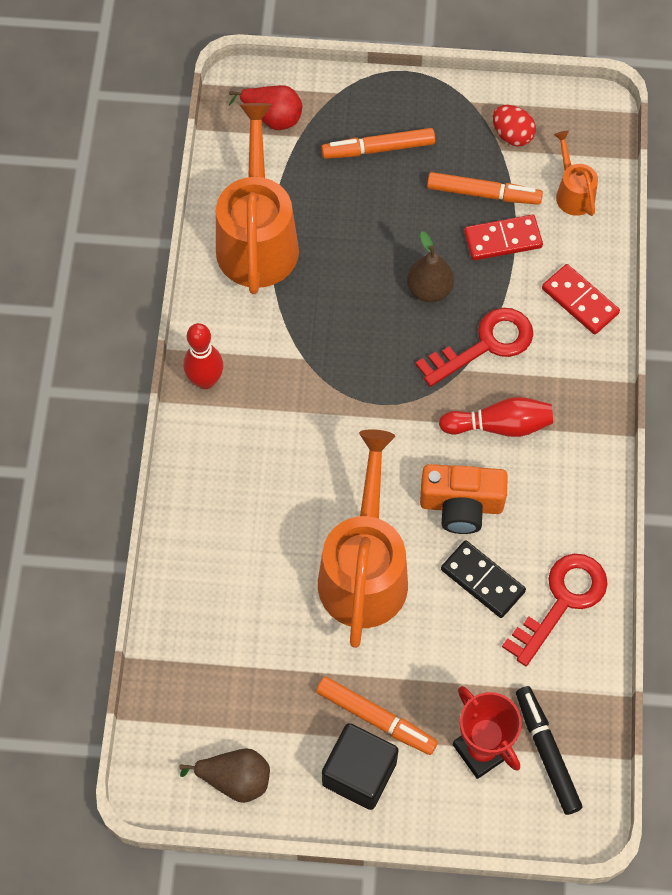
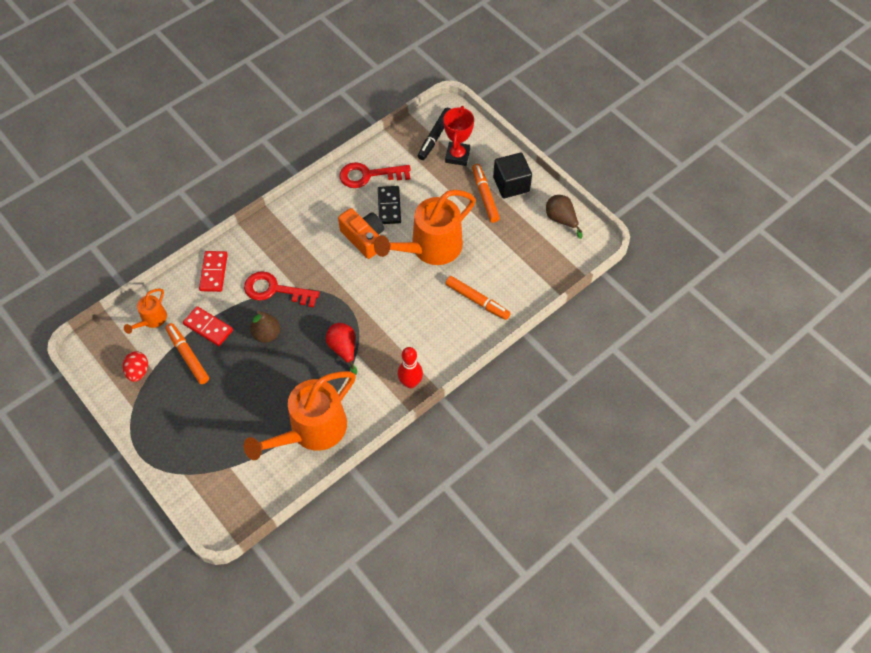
camera: 135 degrees left, 5 degrees down
(272, 117) = (230, 491): red pear -> red pear (343, 349)
(378, 149) = (203, 423): orange marker -> orange marker (477, 301)
(499, 425) = (311, 254): red bowling pin -> none

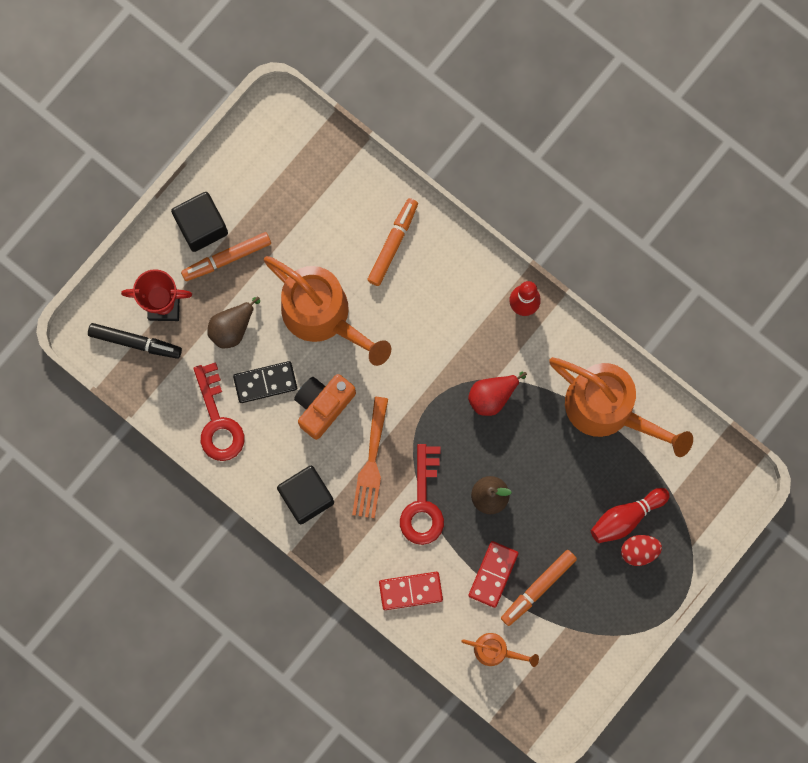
camera: 100 degrees left, 20 degrees up
(138, 372) = (571, 644): red egg -> red egg (639, 551)
(222, 428) = (626, 517): none -> red bowling pin
(300, 219) = (306, 497): none -> black cube
(313, 262) = (371, 463): none -> orange fork
(561, 220) = (249, 154): brown pear -> brown pear (232, 327)

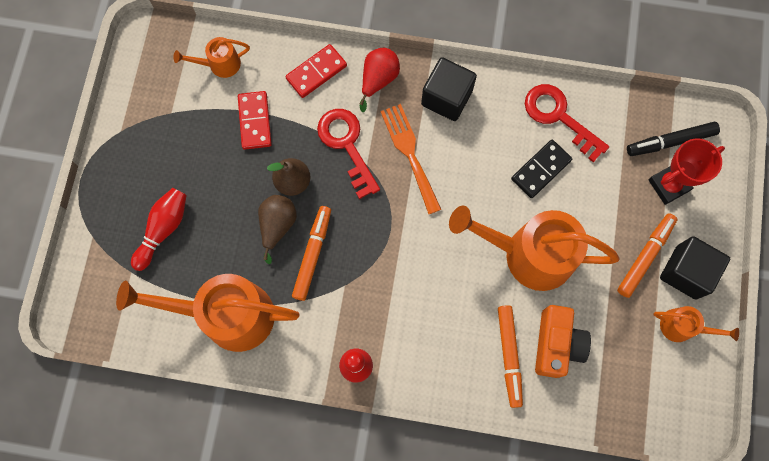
camera: 150 degrees right, 5 degrees down
(232, 327) = (599, 200): brown pear -> brown pear (277, 225)
(236, 186) = (682, 327): none -> orange watering can
(323, 405) = (480, 178): orange camera -> orange camera (556, 344)
(492, 396) = (338, 268): red pear -> red pear (378, 80)
(538, 588) = (210, 131): orange marker -> orange marker (312, 254)
(639, 551) = (138, 207): red egg -> none

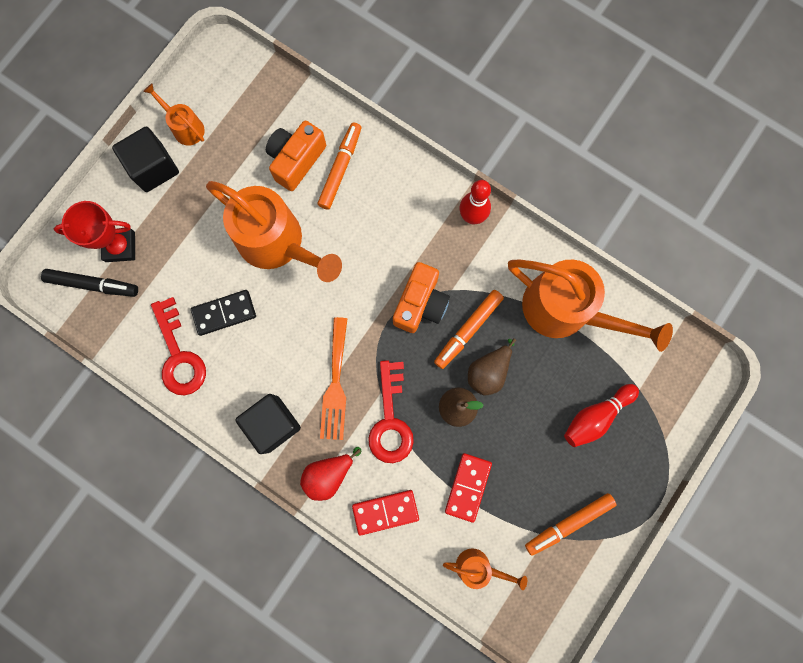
camera: 155 degrees left, 5 degrees up
(367, 259) = (420, 304): none -> orange camera
(645, 256) = (179, 196): orange marker -> orange marker (568, 523)

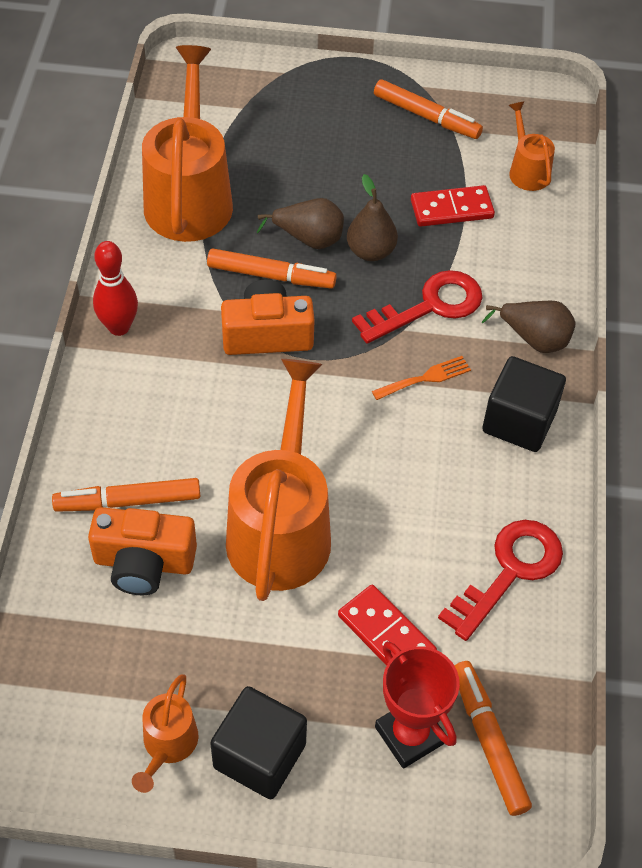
camera: 120 degrees left, 25 degrees down
(93, 284) = (488, 741): black marker -> orange marker
(224, 313) = (418, 545): black domino -> none
(328, 474) = (534, 339): red pear -> brown pear
(335, 385) = (426, 378): orange fork -> orange fork, size x0.60
(385, 511) = (533, 270): red domino -> red domino (386, 634)
(595, 416) = (297, 132): red bowling pin -> none

